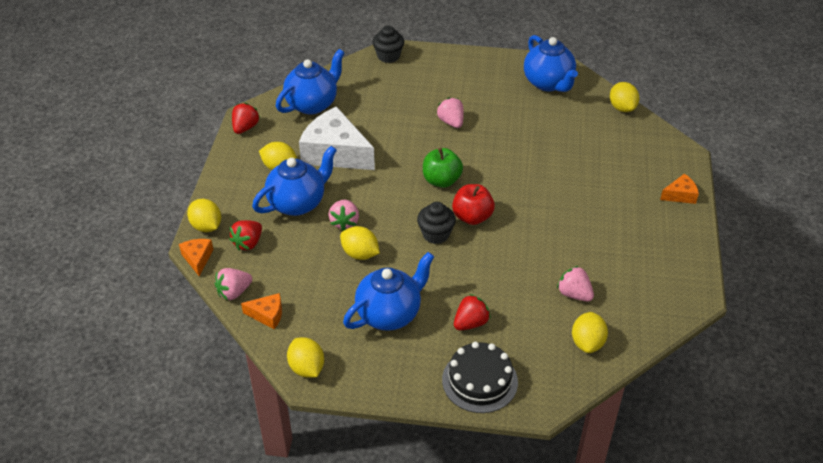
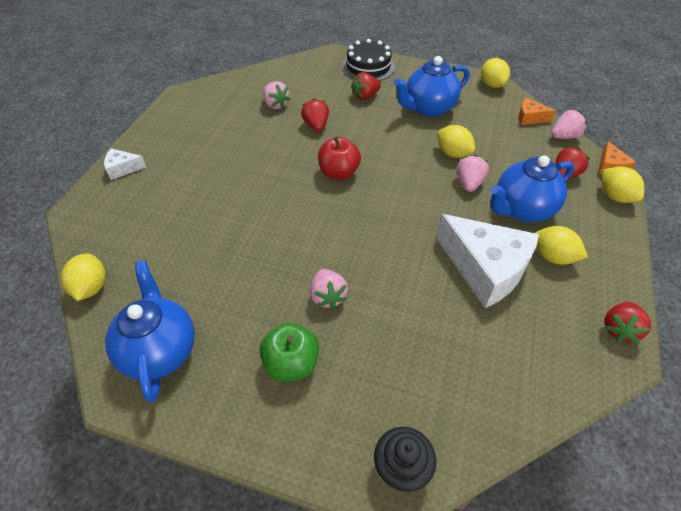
camera: 170 degrees left, 5 degrees up
(312, 104) = (527, 362): blue teapot -> none
(436, 234) = (378, 162): black cupcake -> none
(441, 180) = (360, 215): green apple -> green apple (291, 363)
(515, 270) = (316, 125): none -> red strawberry
(587, 343) = (283, 77): yellow lemon -> none
(680, 195) = (123, 168): orange cheese -> white cheese

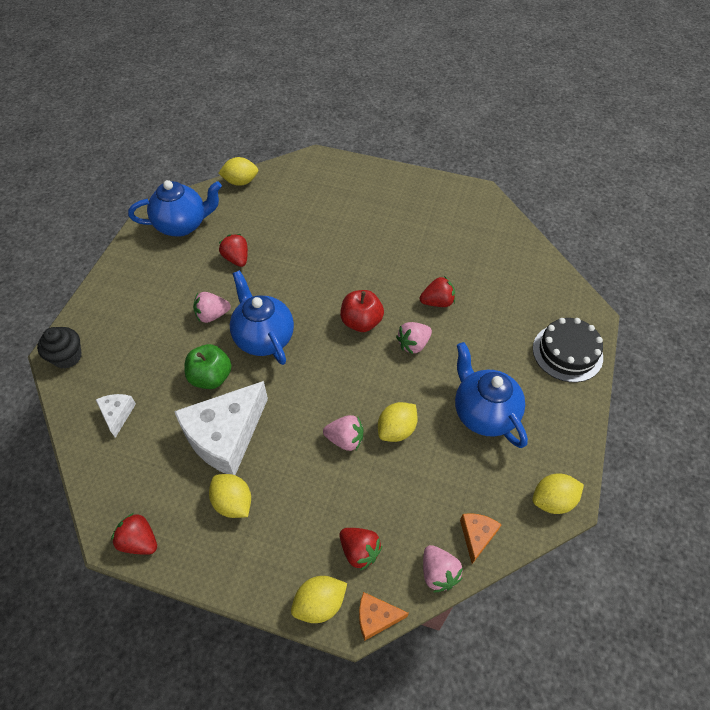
camera: 90 degrees right, 5 degrees up
(123, 168) = (365, 173): white cheese -> white cheese (117, 414)
(276, 105) = (471, 266): pink strawberry -> pink strawberry (413, 344)
(291, 363) = (157, 295): green apple -> green apple (211, 377)
(365, 96) = (499, 347): red strawberry -> red strawberry (236, 259)
(522, 209) = (302, 487): blue teapot -> blue teapot (263, 338)
(553, 257) = (233, 502): yellow lemon -> yellow lemon turned 75 degrees counterclockwise

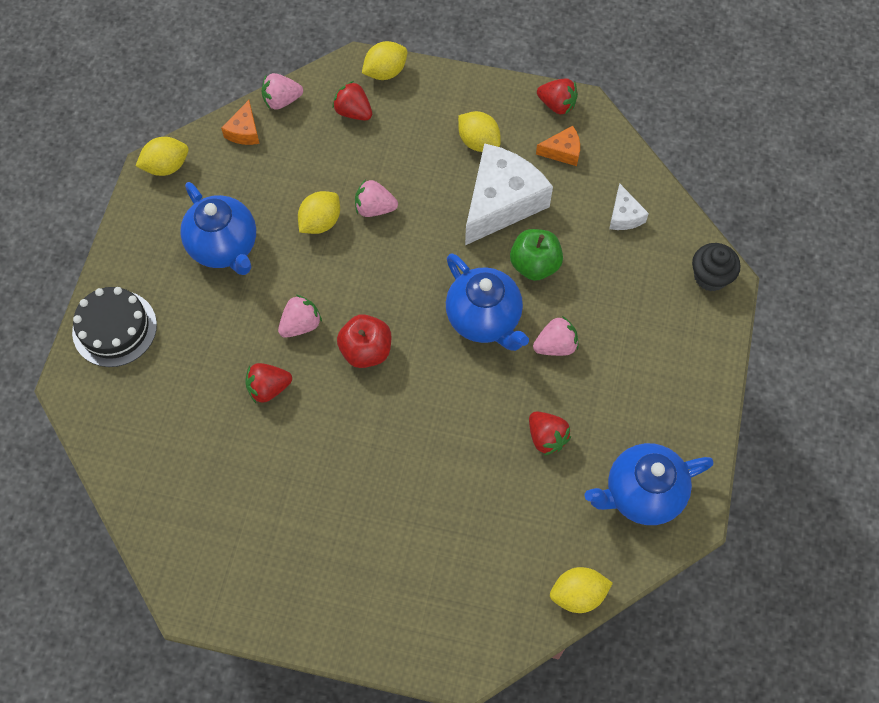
camera: 175 degrees right, 10 degrees up
(376, 617) = (336, 66): orange cheese -> orange cheese (562, 151)
(438, 573) = (282, 100): pink strawberry -> pink strawberry turned 75 degrees counterclockwise

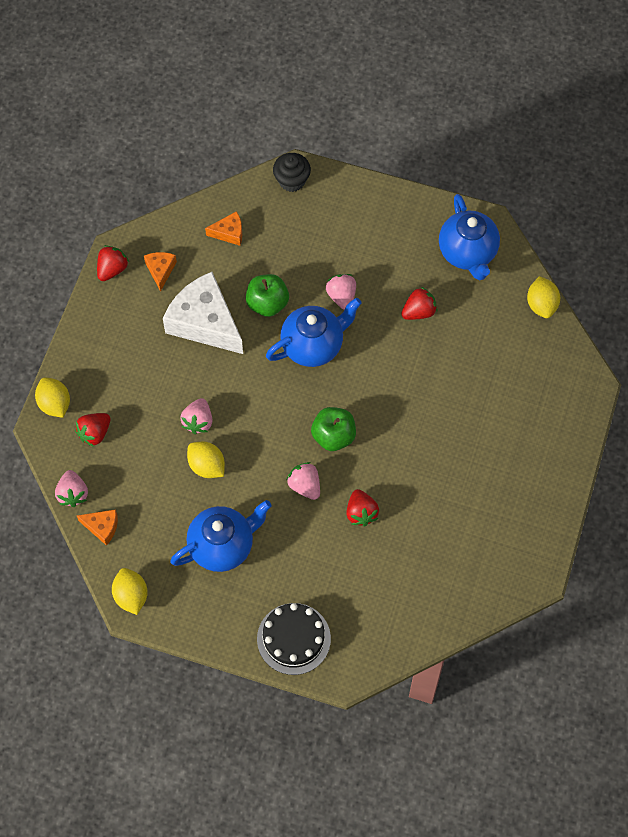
camera: 85 degrees left, 0 degrees up
(366, 351) = (333, 436): red apple -> green apple
(478, 142) = (141, 334): yellow lemon -> none
(624, 216) = (229, 233): white cheese -> orange cheese

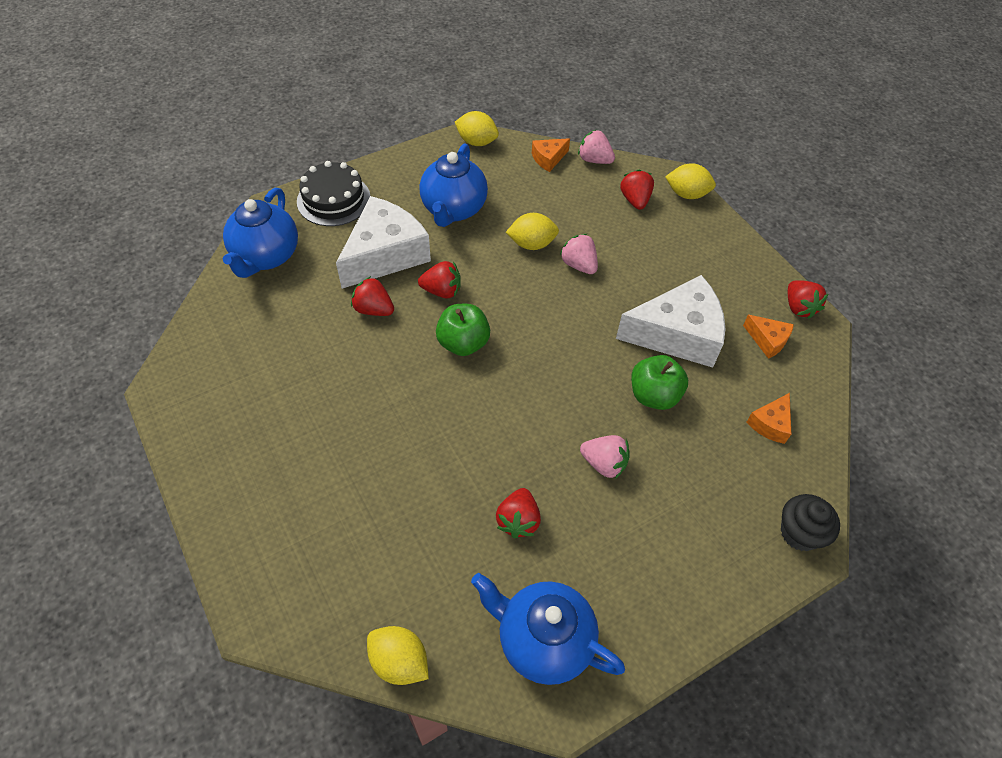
camera: 130 degrees right, 10 degrees down
(305, 486) = (442, 291): pink strawberry -> red strawberry
(309, 551) = (385, 254): none -> white cheese
(313, 345) = (571, 397): blue teapot -> blue teapot (266, 257)

